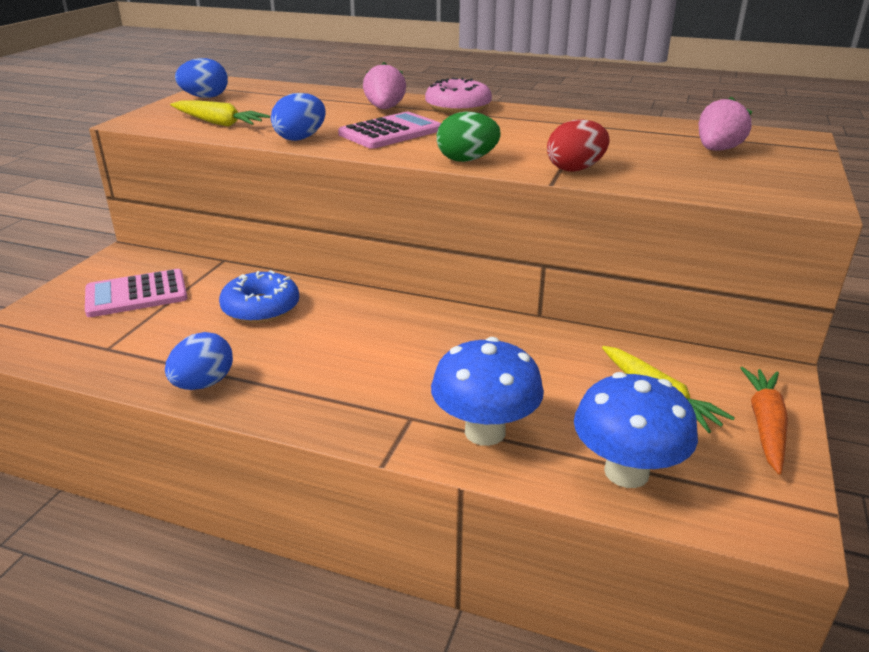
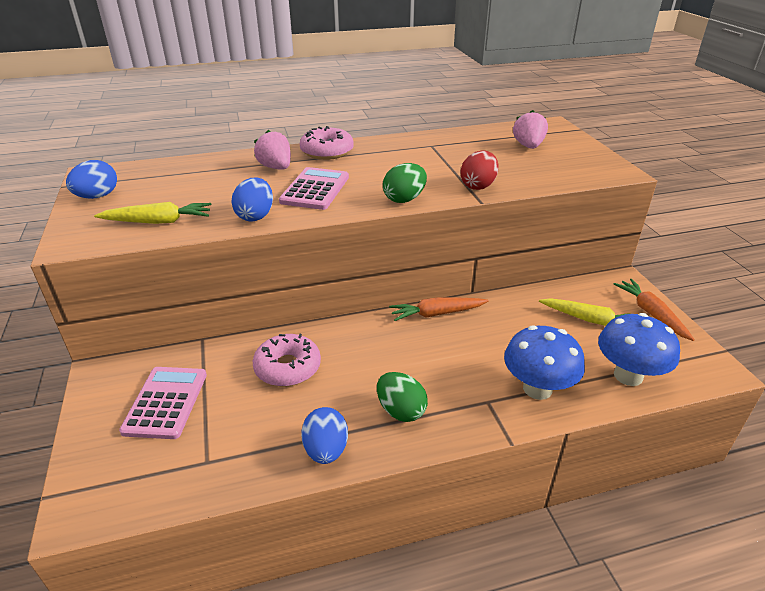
camera: 35 degrees left, 5 degrees up
(136, 294) = (166, 402): pink calculator -> pink calculator turned 150 degrees clockwise
(261, 308) = (288, 367): blue donut -> pink donut
(311, 385) = (401, 411): none -> green egg
(467, 319) = (436, 314): none -> orange carrot

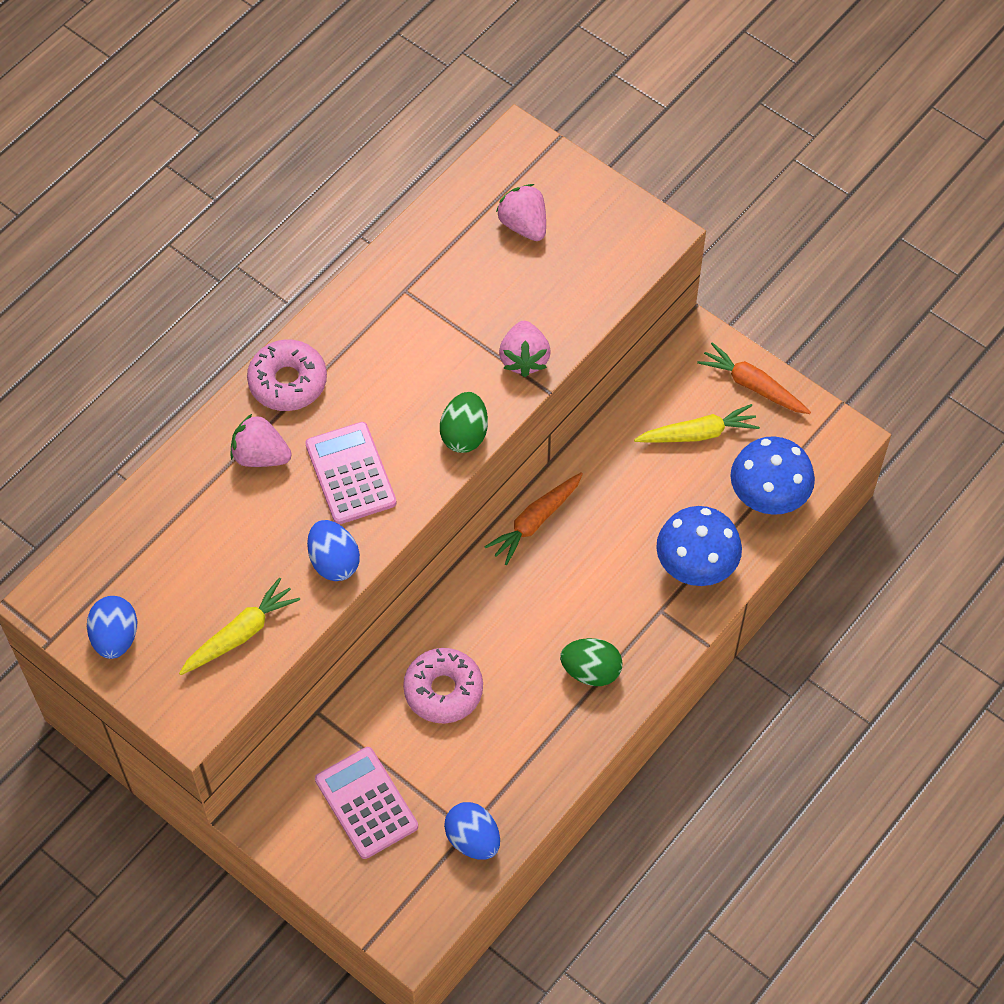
camera: 35 degrees left, 25 degrees up
(326, 450) = (558, 753): blue egg -> blue egg (473, 839)
(478, 186) = (524, 359): red egg -> pink strawberry

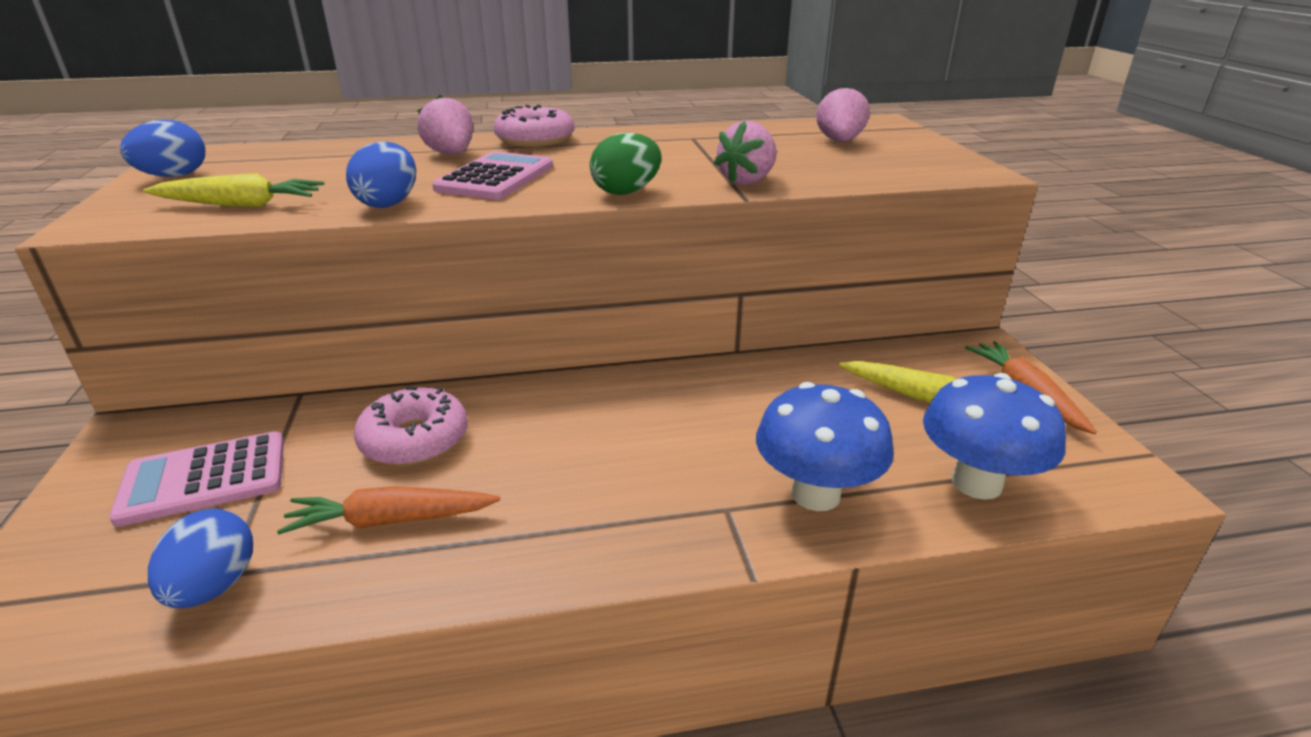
camera: 40 degrees right, 30 degrees down
(366, 803) = (204, 478): pink calculator -> pink calculator turned 120 degrees counterclockwise
(535, 521) = (673, 377): orange carrot -> orange carrot (390, 520)
(591, 671) = (575, 514): green egg -> none

